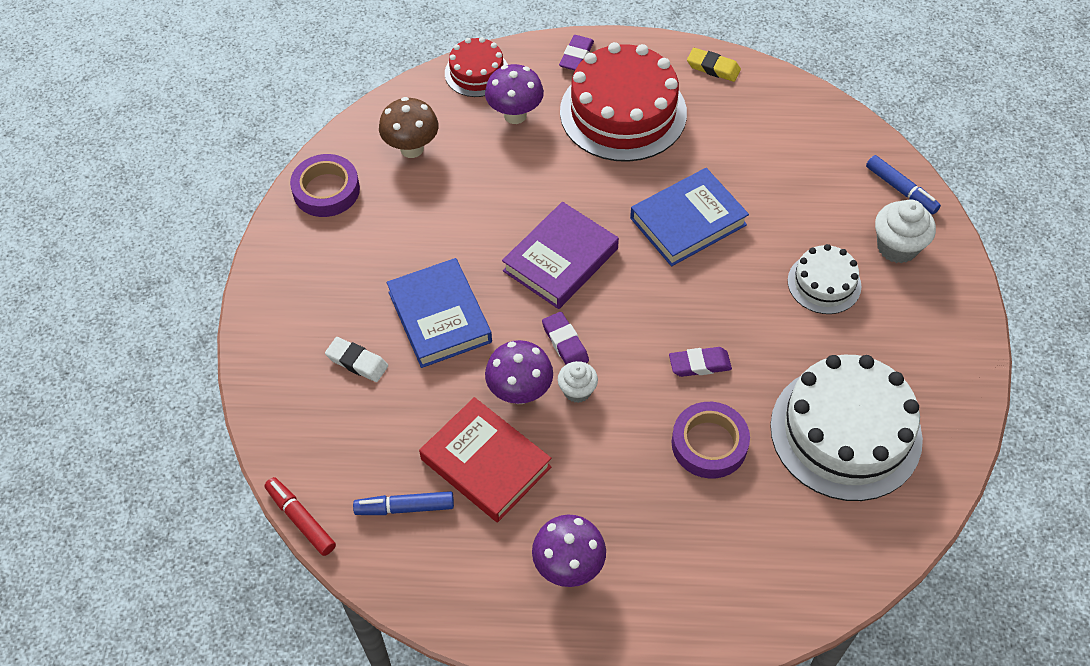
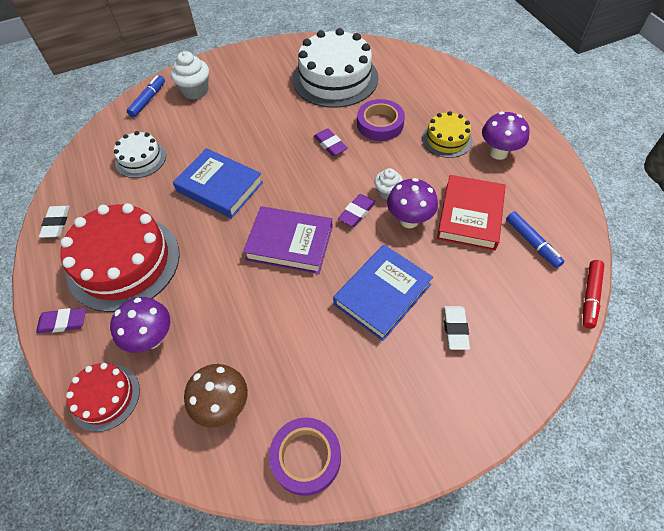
camera: 115 degrees left, 0 degrees up
(632, 514) = (447, 139): none -> yellow cake
(713, 68) = (56, 223): yellow eraser -> white eraser
(824, 283) = (239, 112): white cake -> white cake (141, 159)

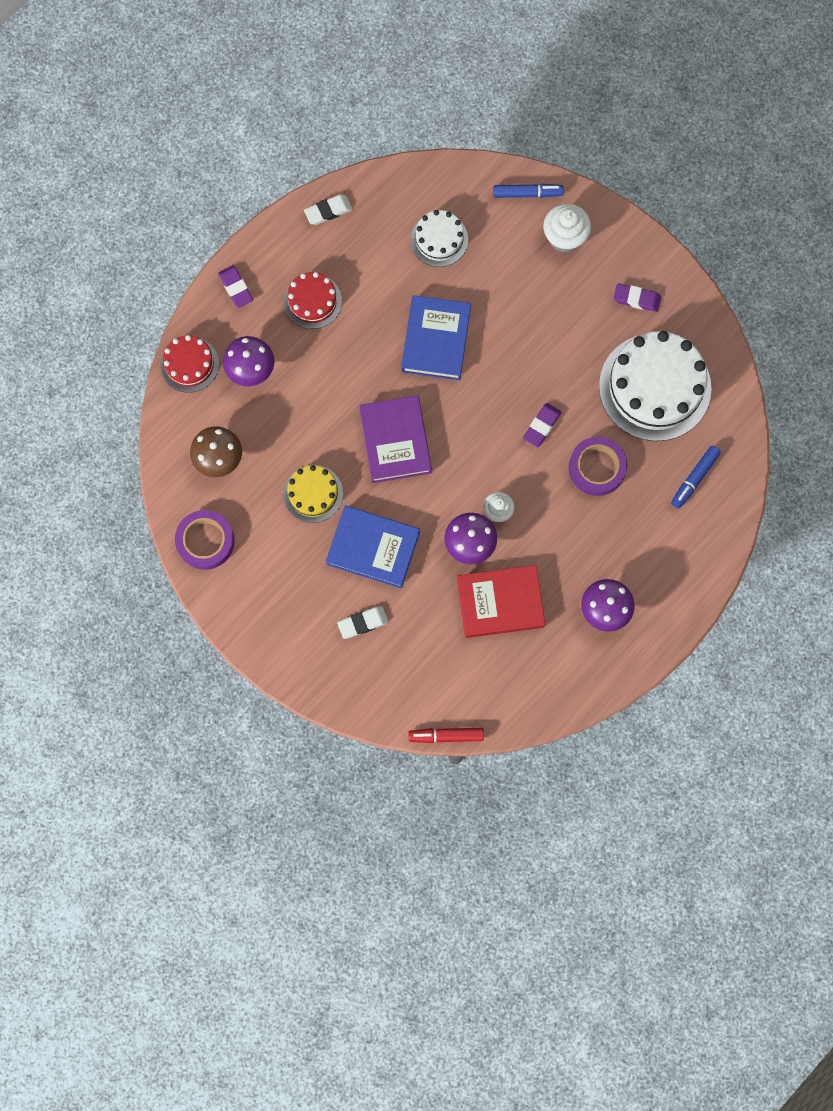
camera: 65 degrees right, 20 degrees up
(124, 262) = (312, 301): red cake -> red cake, size x0.52
(357, 212) = (458, 490): purple eraser -> purple eraser (636, 299)
(447, 139) = (603, 549): yellow cake -> yellow cake (313, 493)
(532, 243) = (489, 671): blue marker -> blue marker (694, 478)

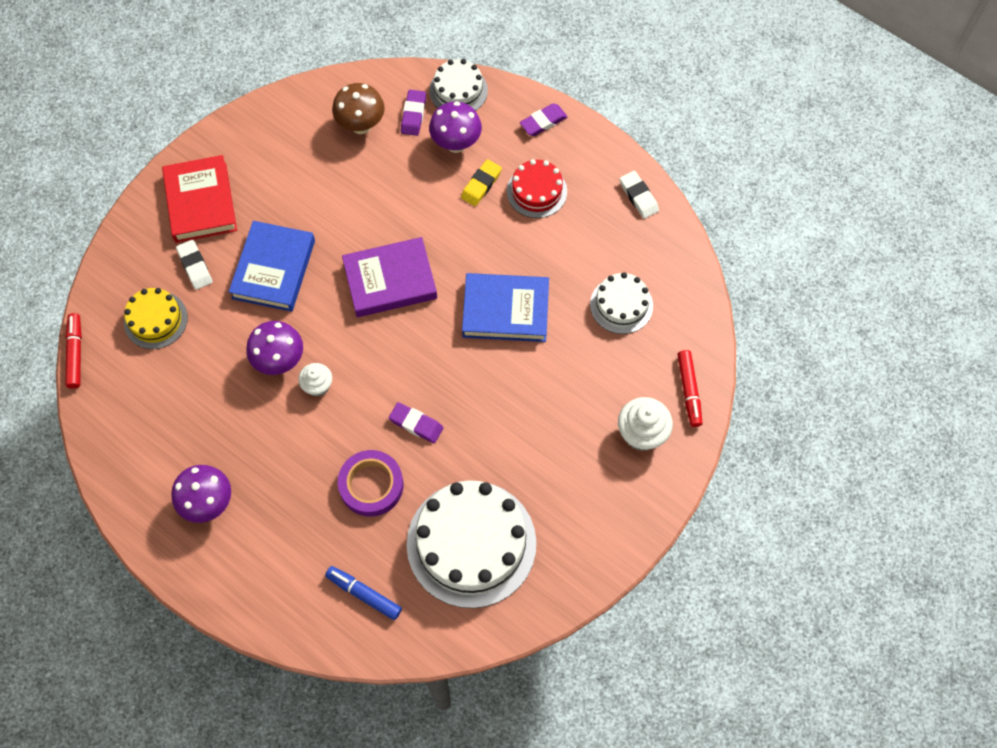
camera: 85 degrees right, 10 degrees down
(189, 364) = (458, 90): red cake -> white cake
(205, 541) = (277, 121): purple tape -> none
(300, 351) = (481, 185): none -> yellow eraser
(313, 493) = (330, 210): yellow cake -> yellow cake (155, 320)
(500, 603) = (216, 395): red book -> red book (201, 202)
(527, 193) = (689, 391): blue marker -> red marker
(636, 299) = (576, 517): purple eraser -> purple eraser (413, 115)

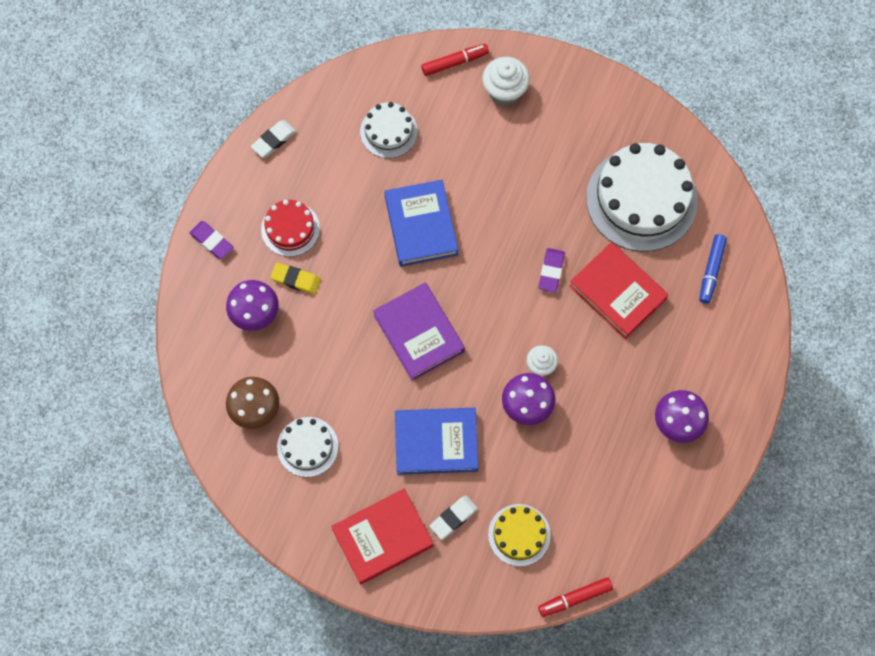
camera: 105 degrees left, 5 degrees up
(371, 485) = (617, 292): purple tape -> red book
(413, 115) = (232, 363): purple eraser -> none
(458, 90) = (193, 329): white cake -> white cake (307, 447)

